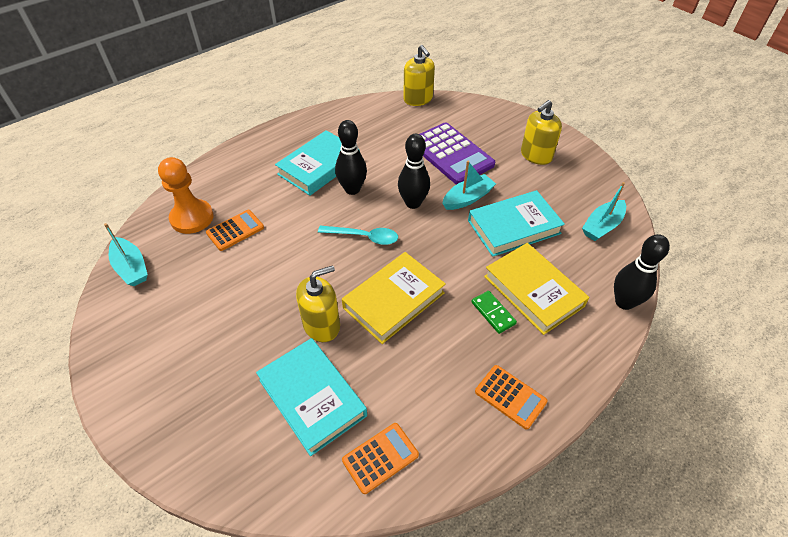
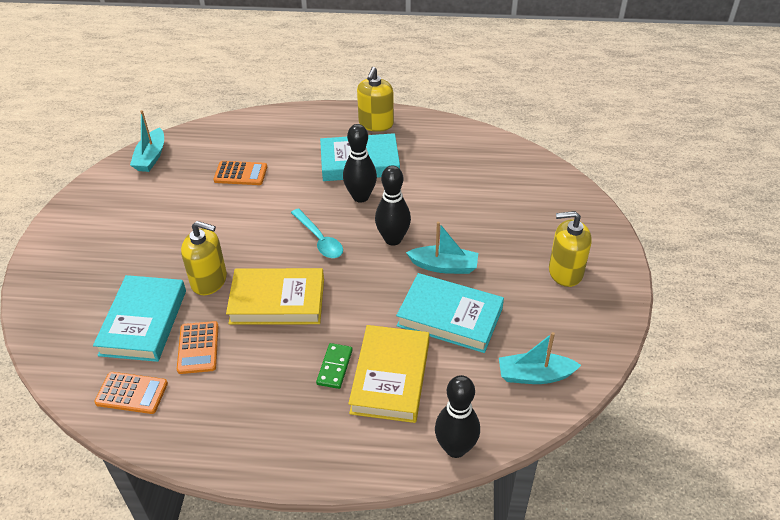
camera: 45 degrees right, 5 degrees down
(192, 218) = (225, 146): orange pawn -> none
(418, 99) = (524, 153): yellow soap dispenser -> yellow soap dispenser (376, 124)
(451, 154) = (484, 220): purple calculator -> none
(510, 396) = (262, 432): orange calculator -> orange calculator (198, 348)

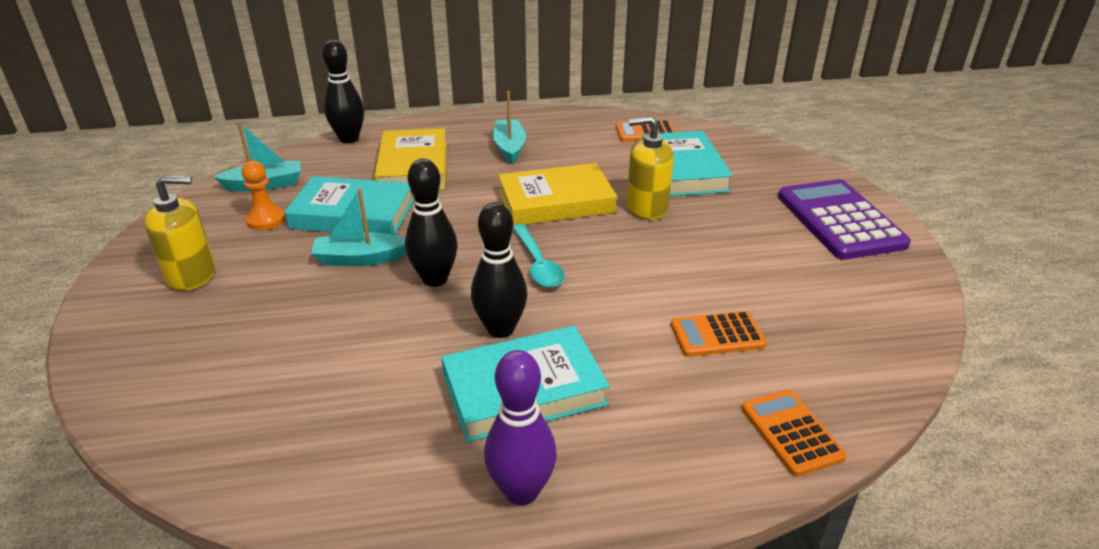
camera: 165 degrees right, 10 degrees down
(80, 241) = (839, 220): none -> purple calculator
(151, 157) = (890, 339): turquoise boat -> turquoise boat (509, 148)
(198, 348) = (612, 161): orange calculator -> orange calculator (791, 433)
(319, 240) = (538, 264): turquoise spoon -> turquoise spoon turned 150 degrees counterclockwise
(334, 367) = (470, 166): green domino -> none
(376, 124) = (521, 491): yellow soap dispenser -> purple bowling pin
(523, 323) = (266, 220): none -> orange pawn

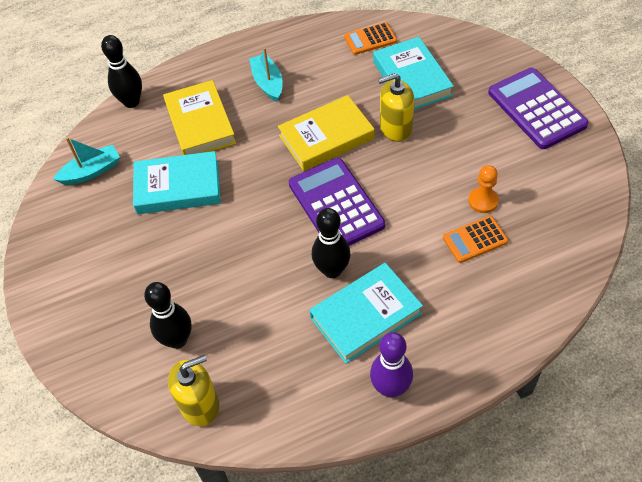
camera: 10 degrees left, 20 degrees up
(191, 275) = (90, 276): yellow soap dispenser -> yellow soap dispenser (200, 405)
(266, 220) = (114, 209): orange pawn -> orange pawn (483, 201)
(360, 259) = (206, 231): turquoise boat -> none
(435, 279) = (268, 237): black bowling pin -> black bowling pin (177, 340)
(538, 264) = (335, 205): turquoise spoon -> purple calculator
(791, 433) = (535, 306): orange calculator -> none

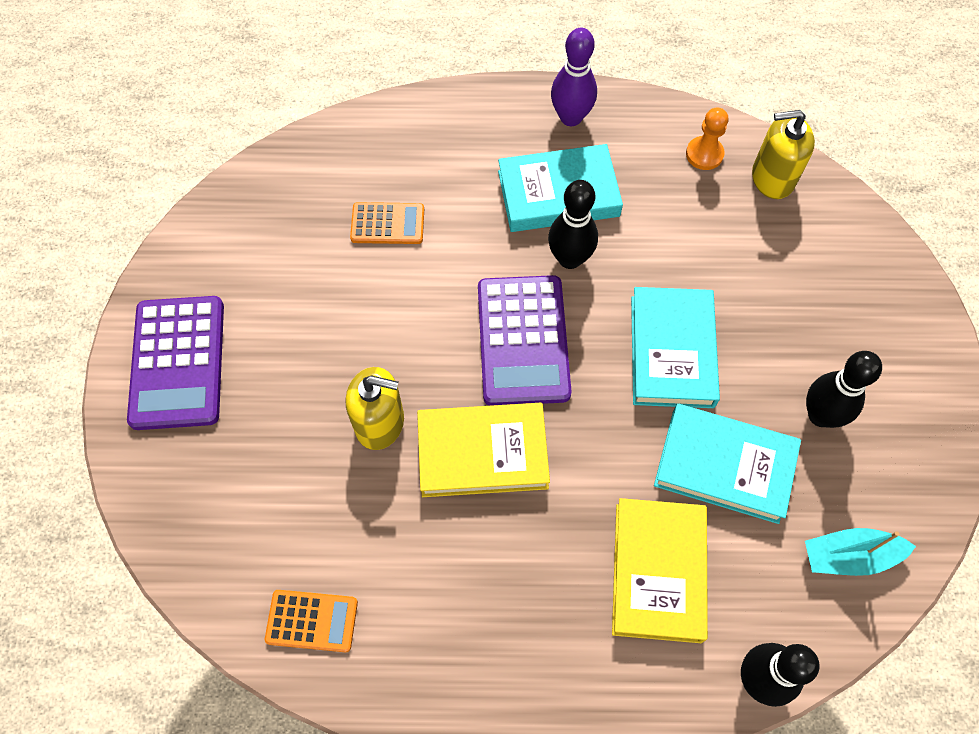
camera: 160 degrees left, 10 degrees up
(177, 340) = (779, 254): black bowling pin -> black bowling pin (820, 415)
(268, 83) = (521, 606): turquoise boat -> none
(412, 79) = (302, 501): turquoise book -> turquoise book (671, 351)
(483, 201) = (344, 265): orange pawn -> orange pawn (704, 154)

